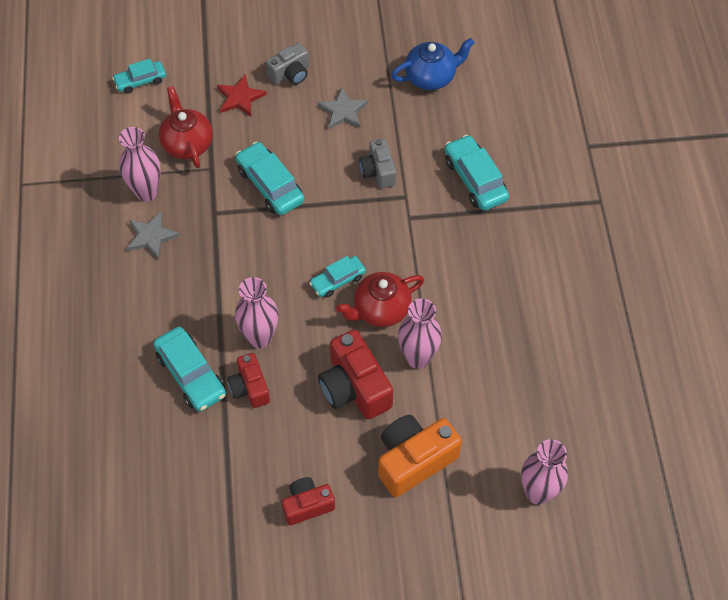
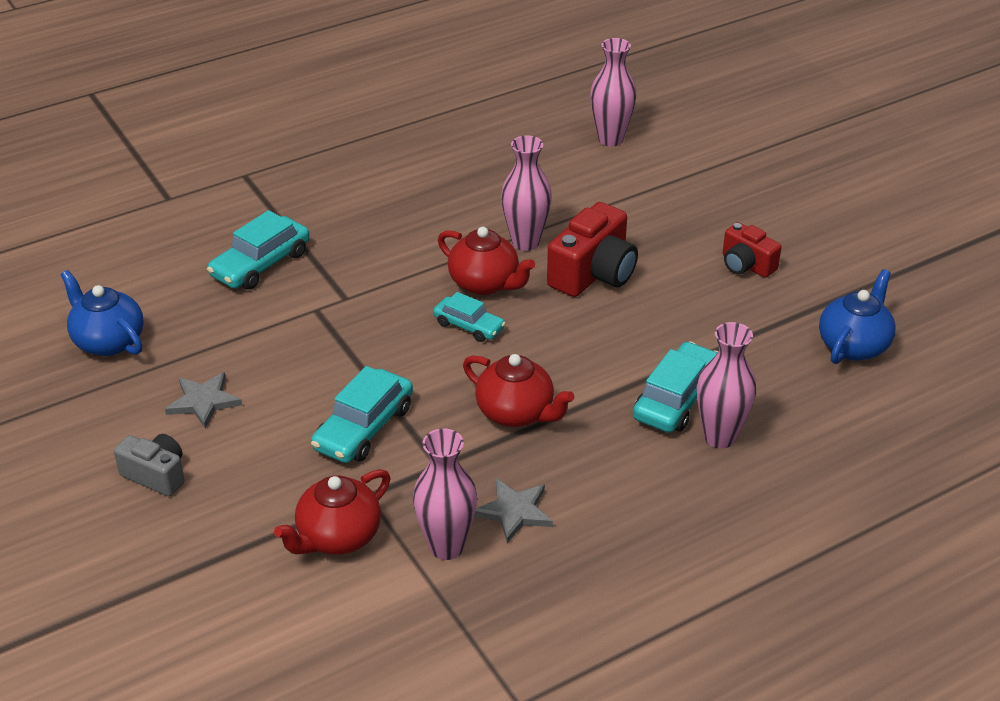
camera: 115 degrees left, 20 degrees down
(140, 81) = (242, 643): turquoise car -> none
(174, 527) = (853, 345): none -> blue teapot
(234, 273) = (516, 413): none -> red teapot
(240, 98) = (225, 512): red star -> none
(249, 388) = (655, 347): red camera -> none
(260, 337) = (587, 361): pink vase -> pink vase (719, 437)
(378, 171) = (289, 341): grey camera -> none
(414, 460) = (640, 214): orange camera -> none

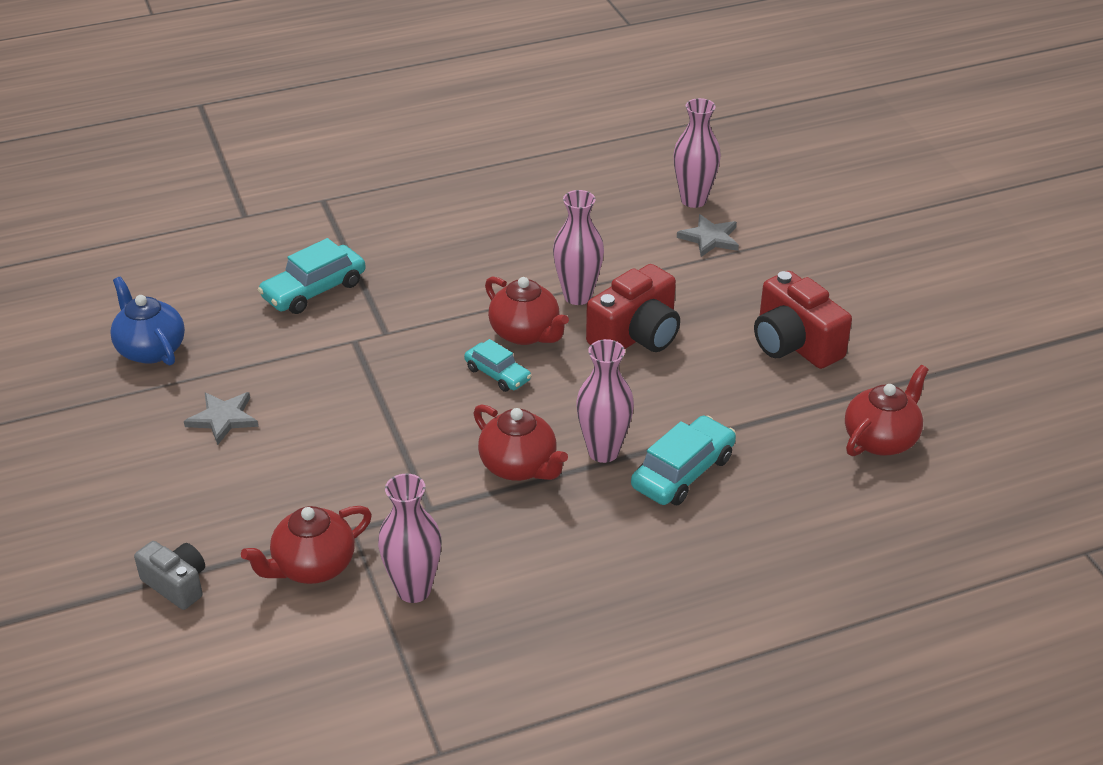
camera: 10 degrees right, 0 degrees up
(156, 475) = (160, 484): grey camera -> grey camera (176, 584)
(363, 428) = (367, 463): turquoise car -> none
(514, 512) = (489, 564): grey star -> grey star (710, 238)
(719, 437) = (715, 516): pink vase -> pink vase (603, 451)
(746, 265) = (794, 344): red camera -> red camera, size x1.64
(853, 345) = (881, 439): blue teapot -> red teapot

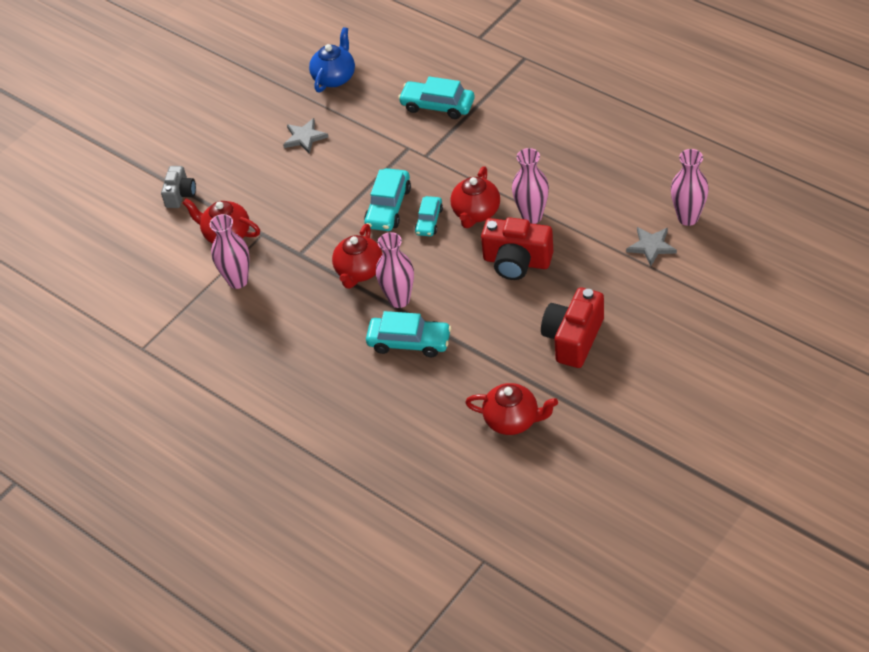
camera: 65 degrees right, 10 degrees up
(436, 397) = (388, 207): none -> turquoise car

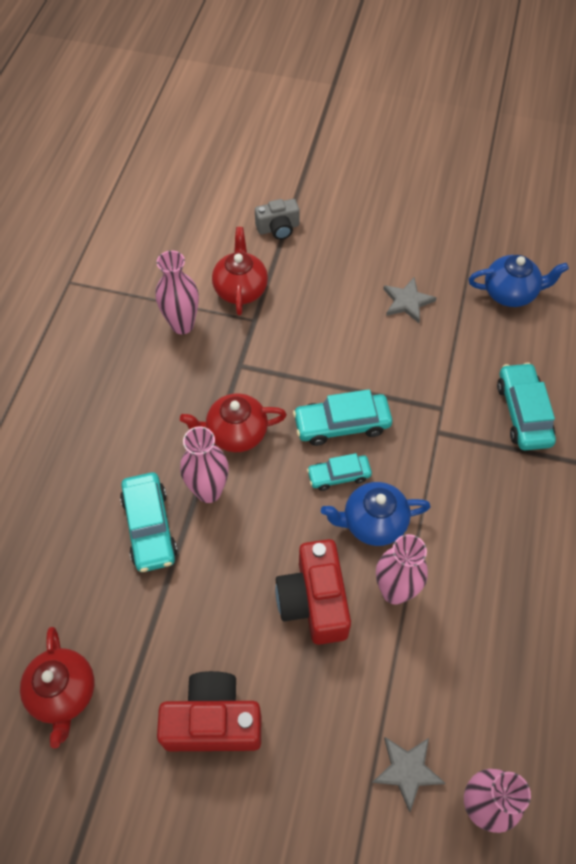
camera: 60 degrees right, 10 degrees up
(476, 213) = (373, 522): red teapot -> blue teapot

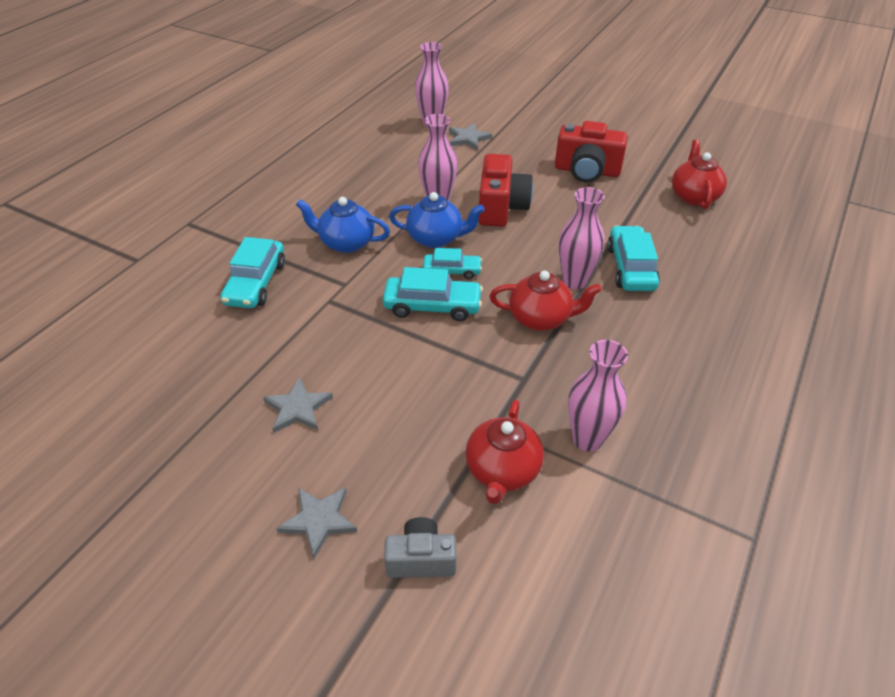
camera: 165 degrees left, 15 degrees down
(350, 235) = (319, 520): none -> grey star
(510, 293) = (171, 392): blue teapot -> blue teapot (346, 243)

